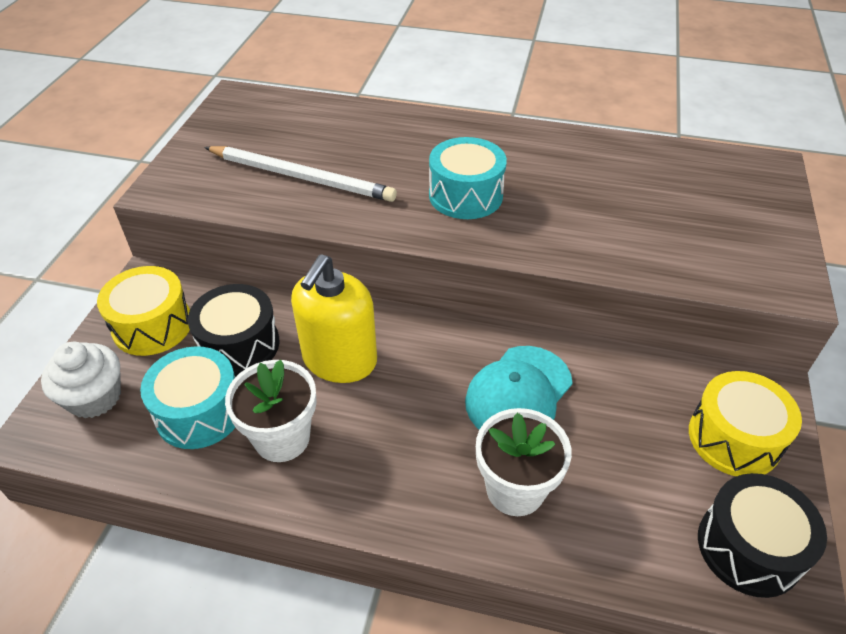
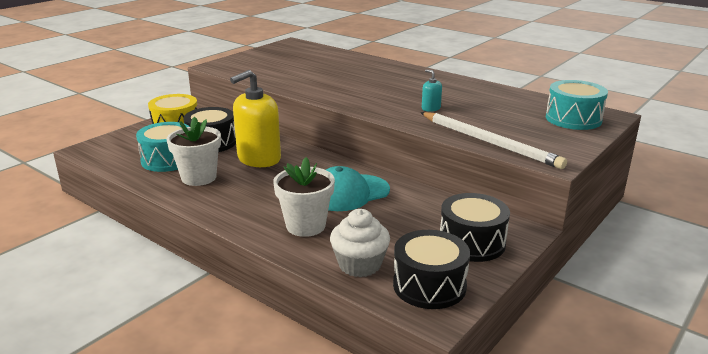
camera: 25 degrees right, 20 degrees down
(94, 397) = (124, 144): white cupcake -> white cupcake (359, 265)
(301, 177) = (293, 73): white pencil -> white pencil (489, 142)
(465, 195) = (379, 93): turquoise drum -> turquoise drum (573, 119)
(560, 213) = (431, 108): none -> turquoise soap dispenser
(734, 438) = (472, 242): yellow drum -> black drum

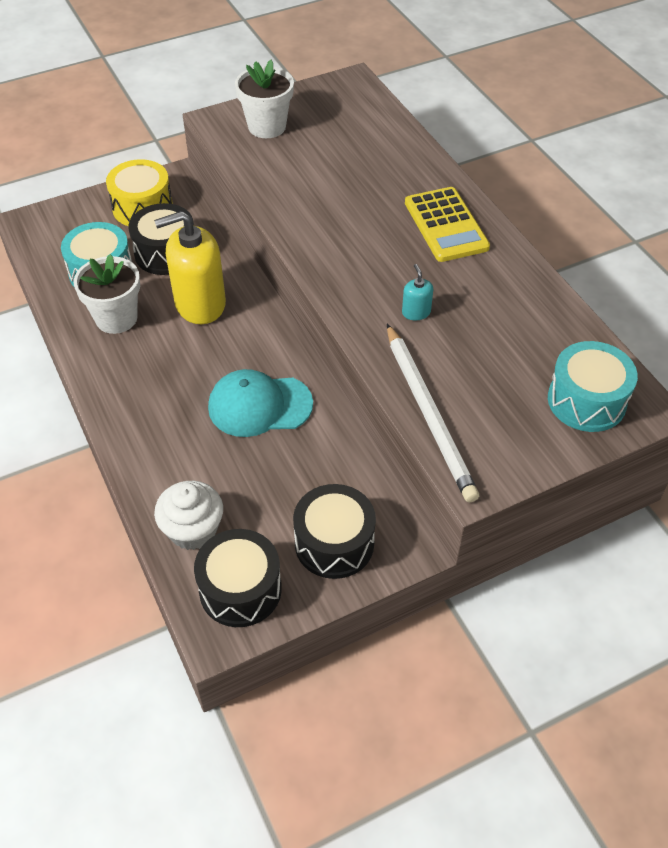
camera: 25 degrees right, 25 degrees up
(305, 226) = (178, 446): white flower pot -> white flower pot (267, 127)
(409, 77) = (446, 225): none -> yellow calculator

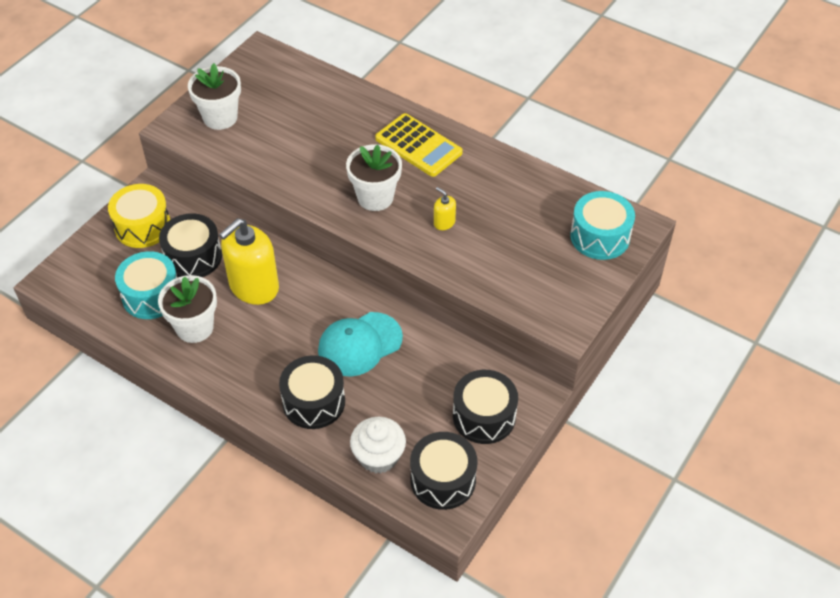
camera: 30 degrees left, 0 degrees up
(171, 442) = (314, 402): none -> black drum
(361, 258) = (375, 197): none -> white flower pot
(416, 312) = (444, 222): turquoise soap dispenser -> yellow soap dispenser
(429, 414) = (504, 293): white pencil -> none

